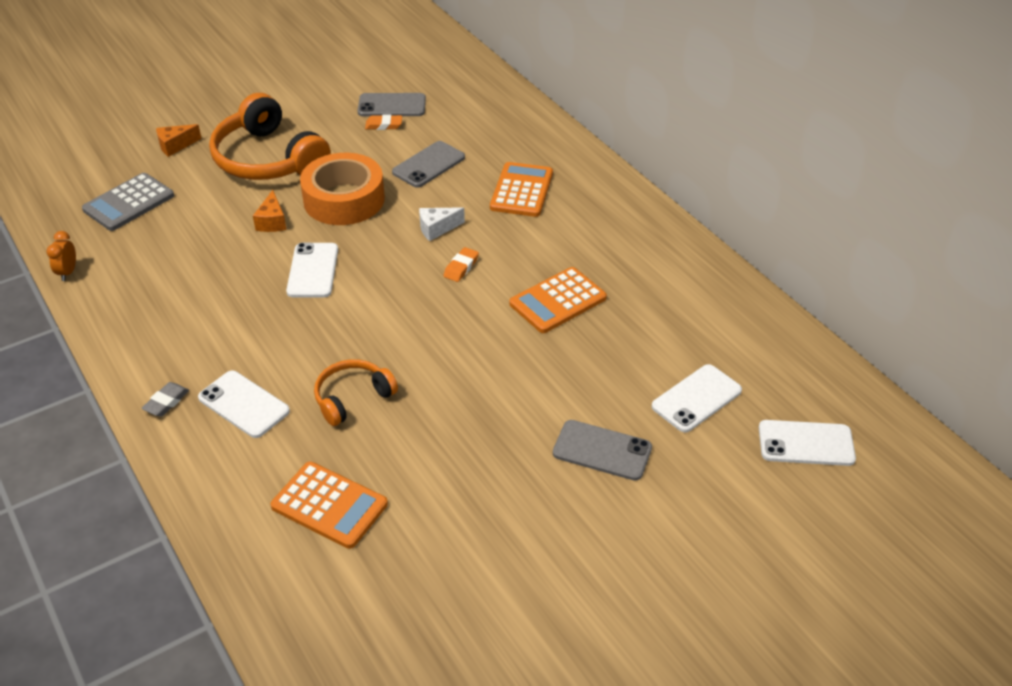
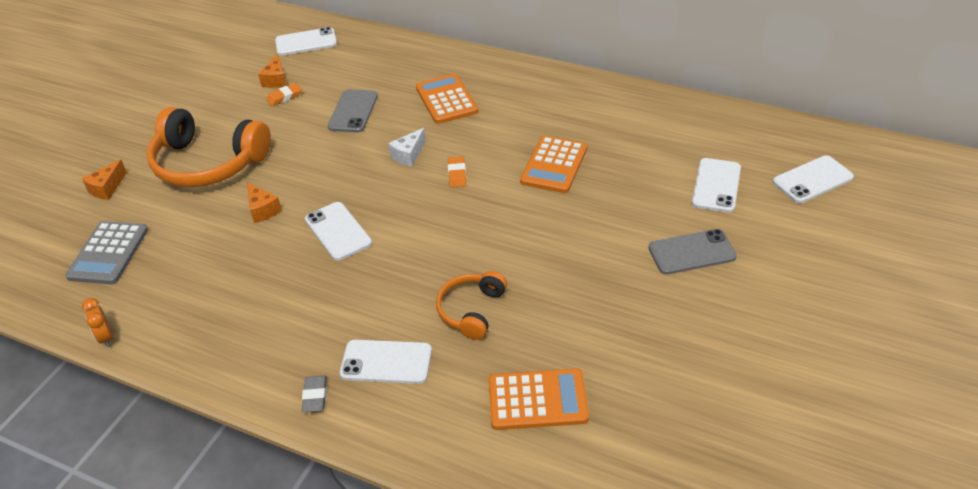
camera: 30 degrees left, 0 degrees up
(344, 199) = (308, 166): orange tape -> none
(392, 105) = (276, 80): grey phone -> orange cheese
(450, 79) = (306, 42): none -> white phone

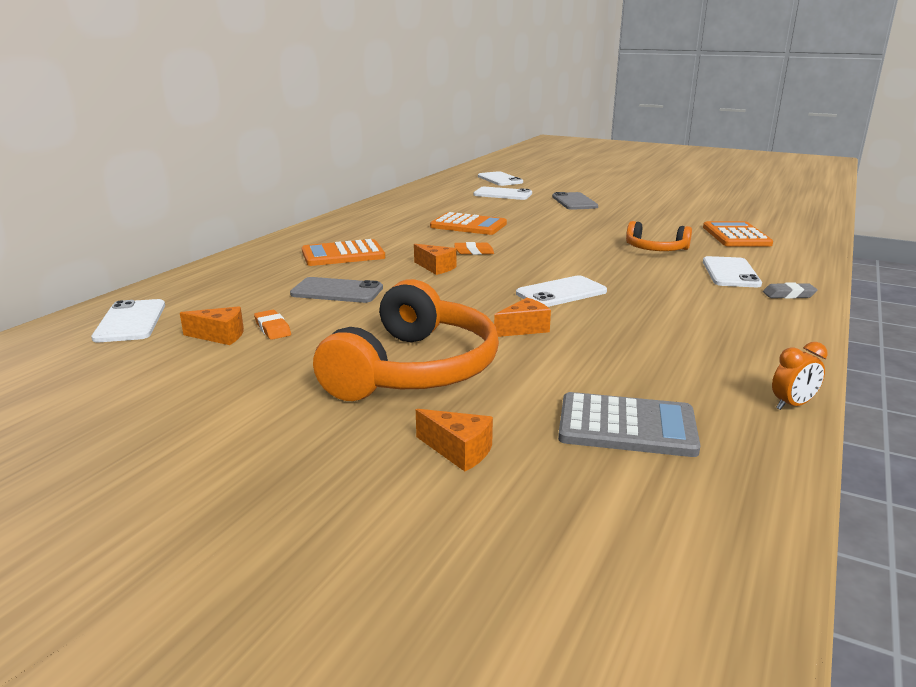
camera: 90 degrees left, 20 degrees down
(409, 155) = (436, 268): white cheese -> orange cheese

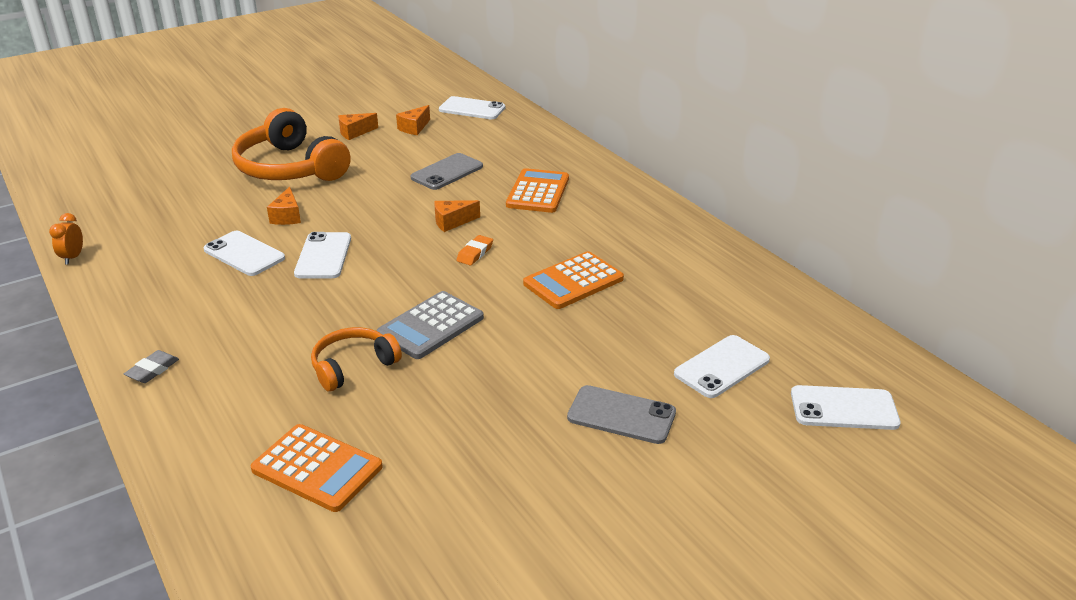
camera: 120 degrees right, 10 degrees up
(272, 328) = (405, 142): orange eraser -> none
(459, 451) = (201, 158): orange cheese -> orange cheese (355, 132)
(627, 426) = (146, 201): grey calculator -> grey calculator (431, 326)
(730, 273) = (235, 372): white phone -> white phone (244, 254)

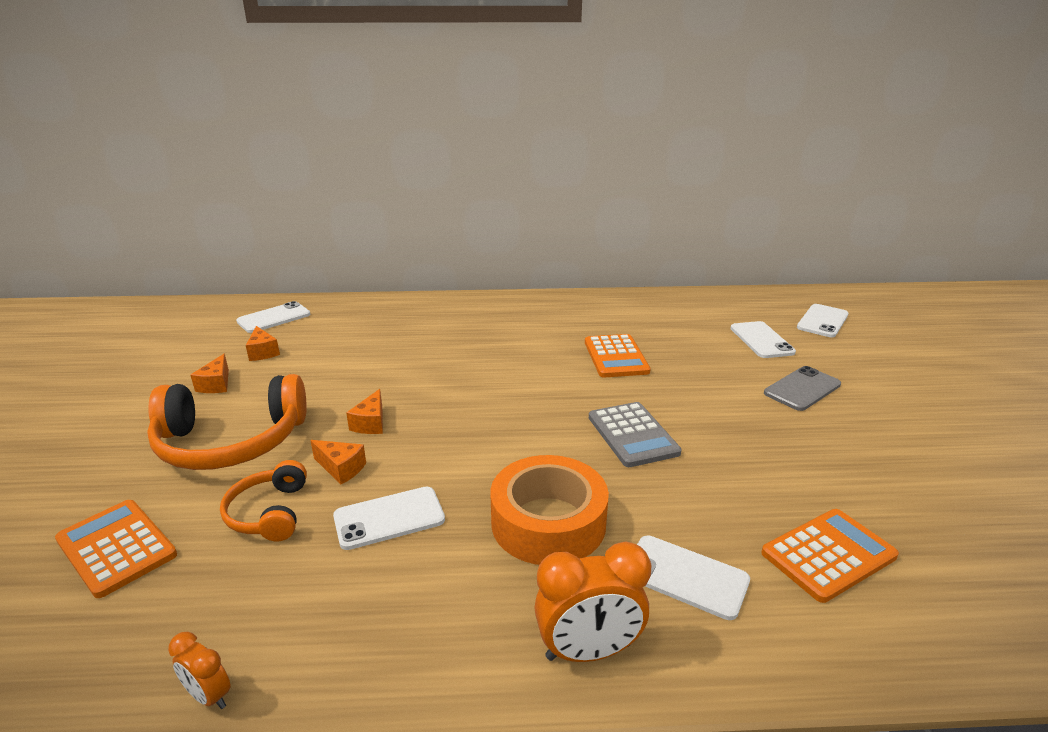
camera: 60 degrees left, 5 degrees down
(152, 370) = (588, 651): grey eraser -> orange clock
(277, 318) = (548, 522): none -> orange tape
(323, 256) = (453, 464): white phone -> white phone (685, 576)
(353, 366) = (671, 493): orange headphones -> orange headphones (269, 513)
(447, 172) = (375, 359): grey phone -> none
(452, 222) = (468, 380): orange cheese -> orange cheese (371, 423)
(475, 253) = (533, 384): orange eraser -> none
(538, 192) = (464, 332): orange calculator -> orange calculator (116, 547)

